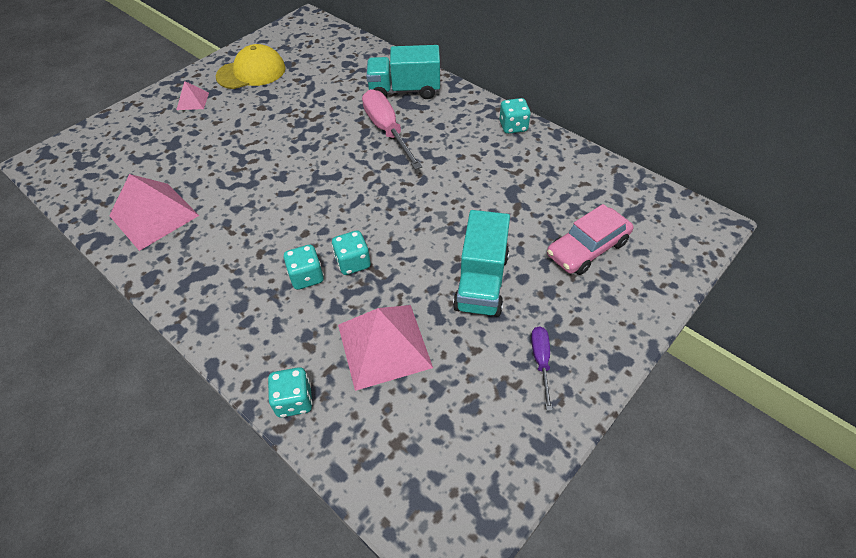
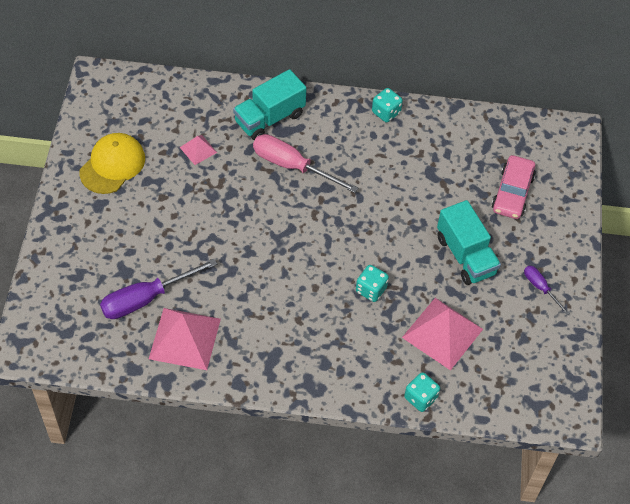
camera: 40 degrees left, 5 degrees up
(163, 170) = (146, 298): none -> purple screwdriver
(193, 101) = (92, 222): pink pyramid -> pink pyramid (198, 149)
(307, 277) = (349, 318): turquoise dice -> none

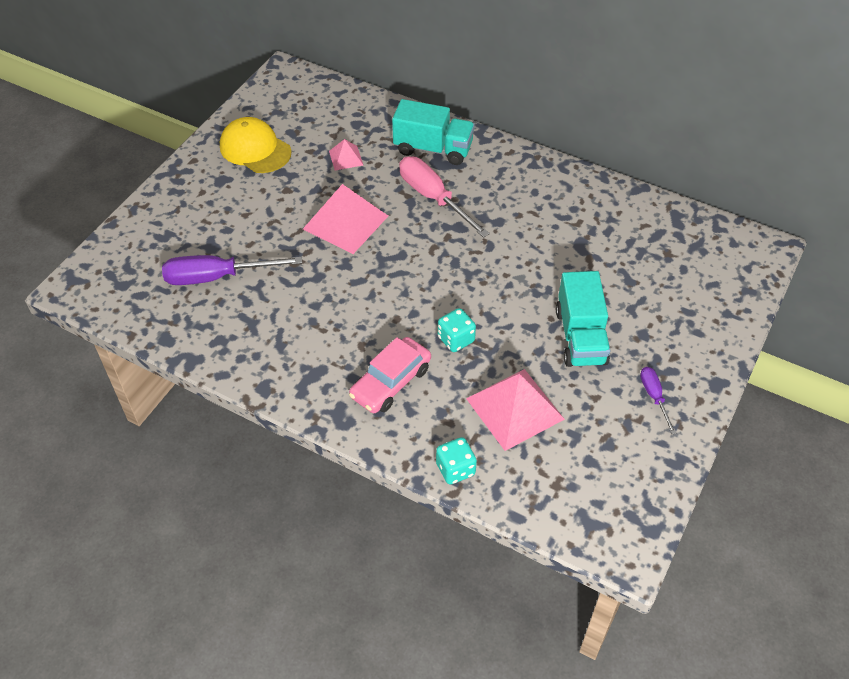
camera: 25 degrees right, 5 degrees down
(112, 165) = (255, 149): yellow cap -> yellow cap turned 105 degrees counterclockwise
(184, 338) = (233, 326): pink pyramid -> pink pyramid (345, 222)
(269, 118) = (433, 149): turquoise truck -> turquoise truck turned 150 degrees counterclockwise
(386, 112) = (559, 175): turquoise dice -> none
(512, 193) = (665, 289): pink car -> pink car (390, 382)

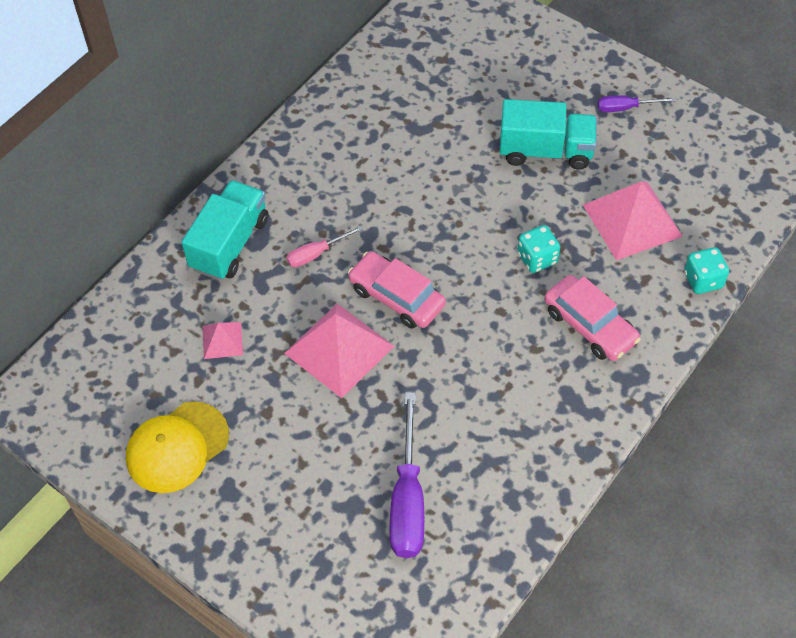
camera: 80 degrees left, 5 degrees up
(400, 250) = (397, 297): none -> pink car
(433, 198) = (316, 254): pink screwdriver -> pink screwdriver, size x0.52

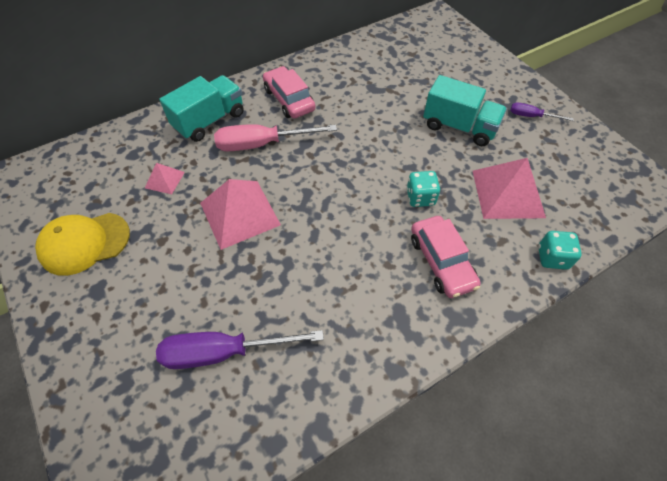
camera: 20 degrees right, 0 degrees up
(316, 254) = (262, 144): pink screwdriver -> pink screwdriver, size x1.91
(397, 297) = (302, 191): pink car -> pink car (289, 99)
(408, 499) = (224, 352): purple screwdriver -> purple screwdriver turned 60 degrees clockwise

